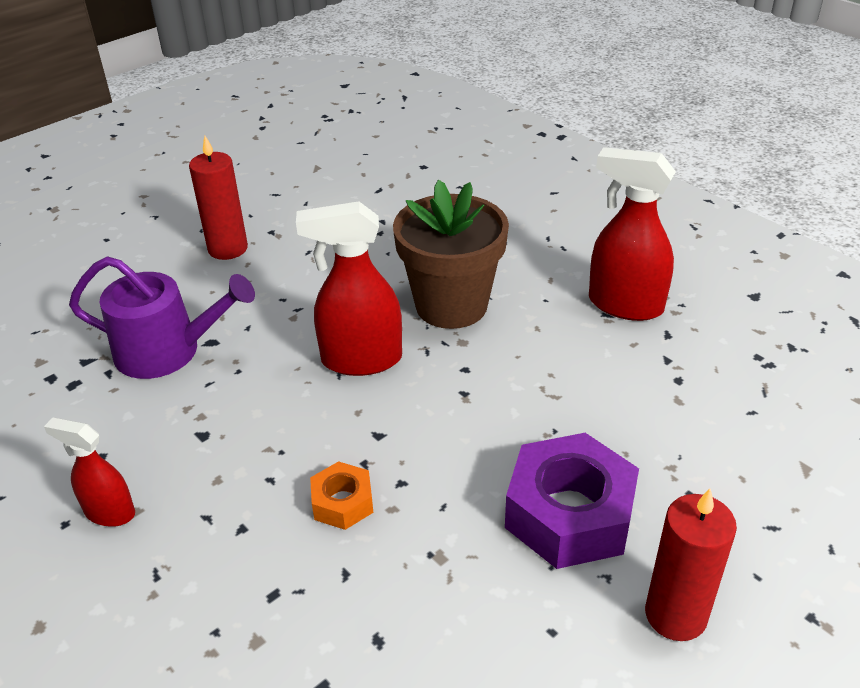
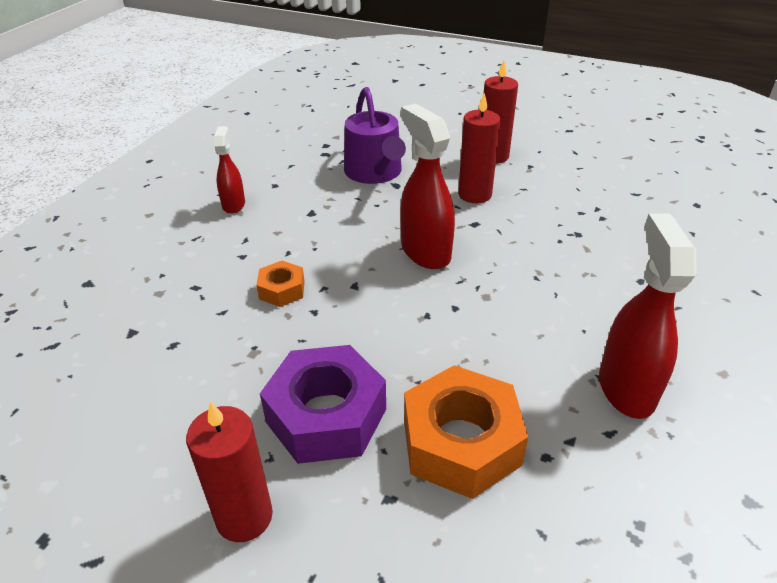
camera: 65 degrees right, 0 degrees up
(288, 288) = (474, 194): none -> red candle
(451, 305) = (525, 277): brown flower pot -> none
(643, 426) = (461, 442): none -> orange nut

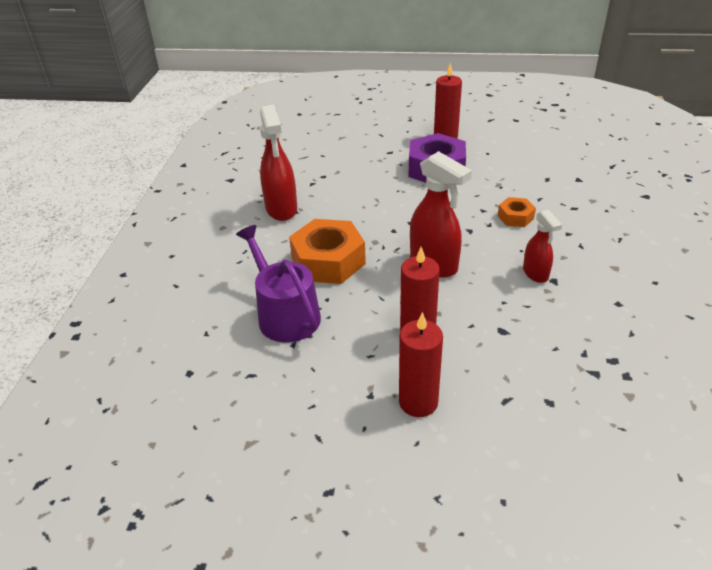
camera: 165 degrees right, 0 degrees up
(233, 204) = (628, 273): red spray bottle -> red spray bottle (535, 274)
(375, 172) = (535, 342): purple watering can -> purple watering can (285, 314)
(461, 442) = (365, 172): orange nut -> orange nut (328, 261)

